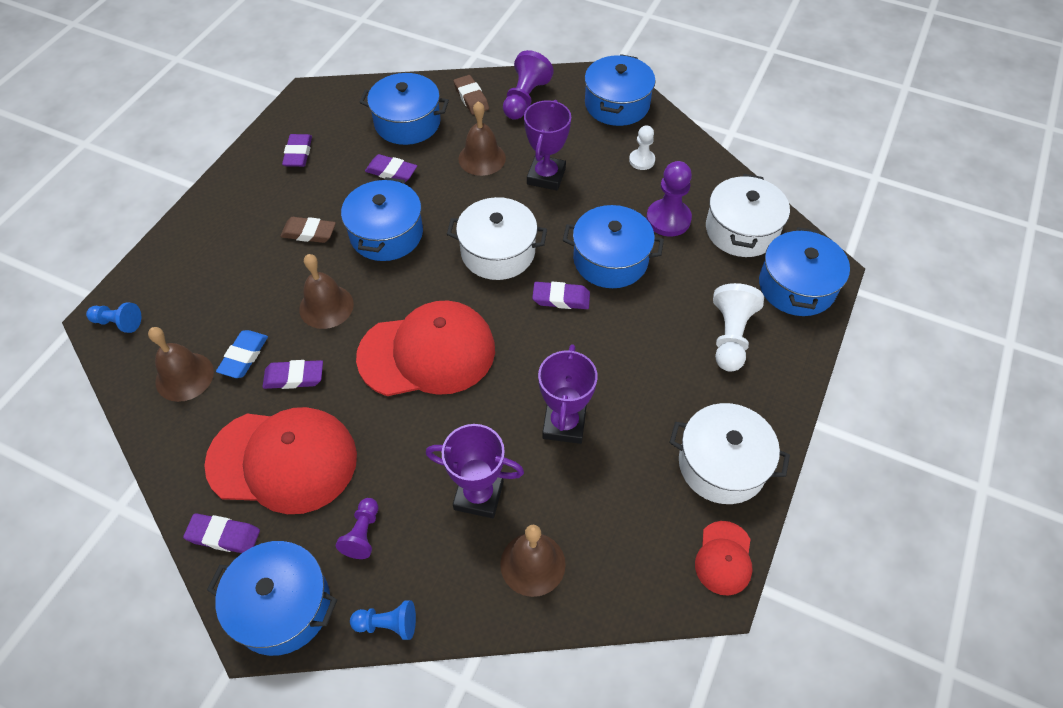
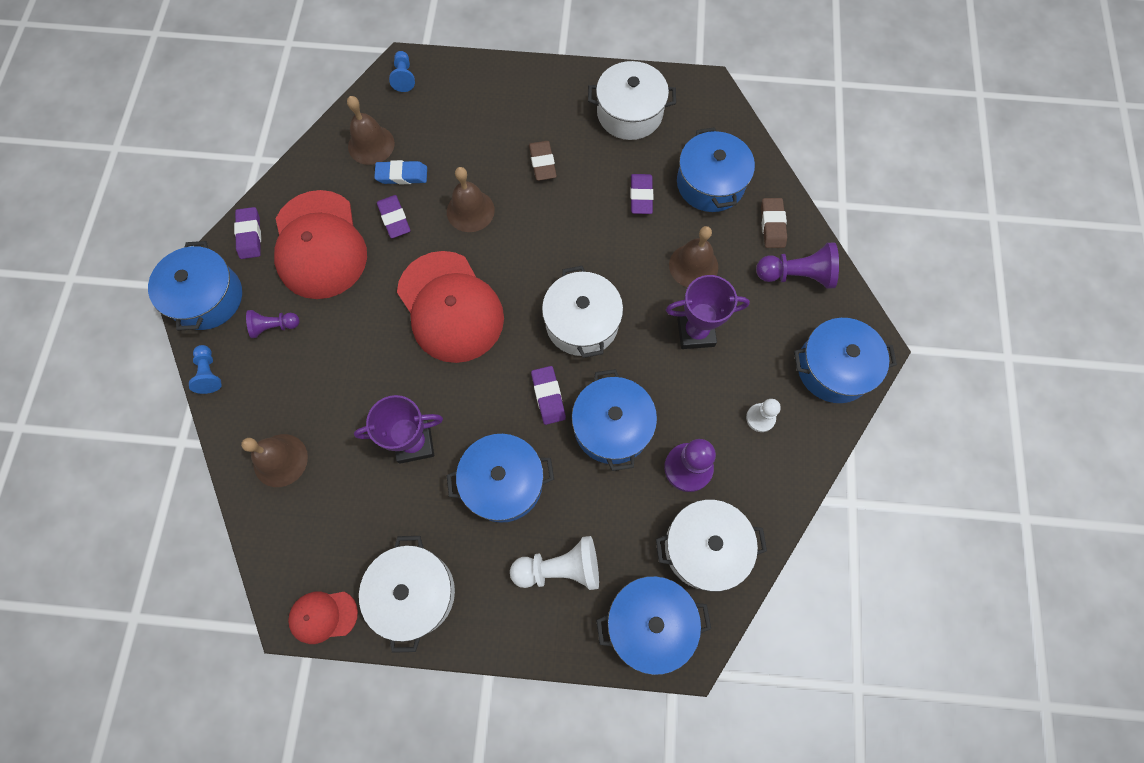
camera: 70 degrees right, 15 degrees up
(298, 153) = (629, 113): purple eraser -> white pot
(386, 234) = (566, 223): blue pot -> blue pot (503, 482)
(471, 98) = (772, 225): brown eraser -> brown eraser turned 45 degrees counterclockwise
(478, 495) = (328, 398): purple trophy -> none

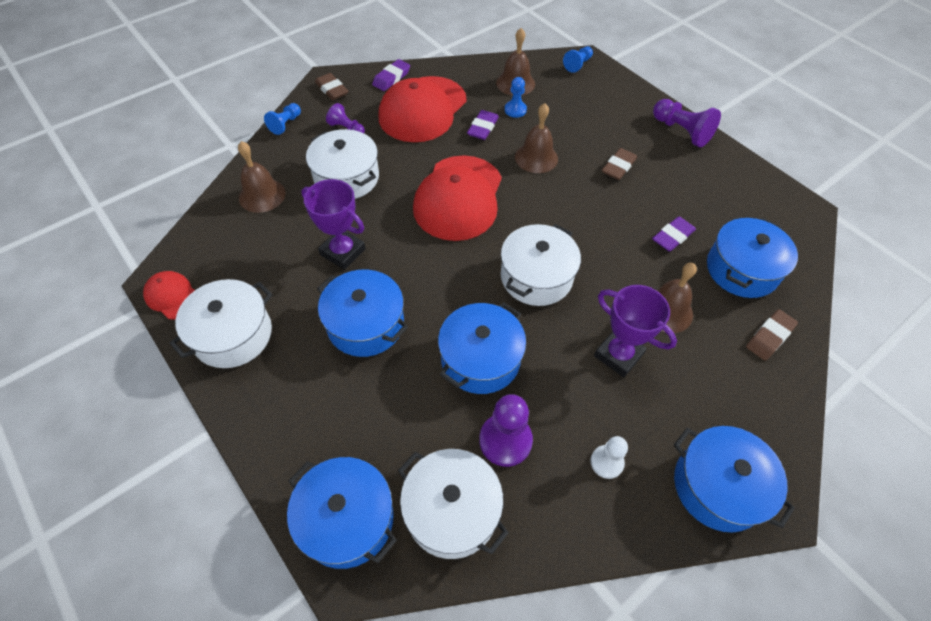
camera: 45 degrees right, 15 degrees down
(207, 297) = (332, 90): blue pot -> brown eraser
(402, 175) = (515, 110): blue eraser -> blue pawn
(548, 396) = (458, 300): purple eraser -> none
(560, 568) = (334, 414): white pawn -> none
(629, 113) = (720, 183): white pot -> white pot (346, 177)
(796, 275) = (755, 388): purple pawn -> purple pawn (681, 131)

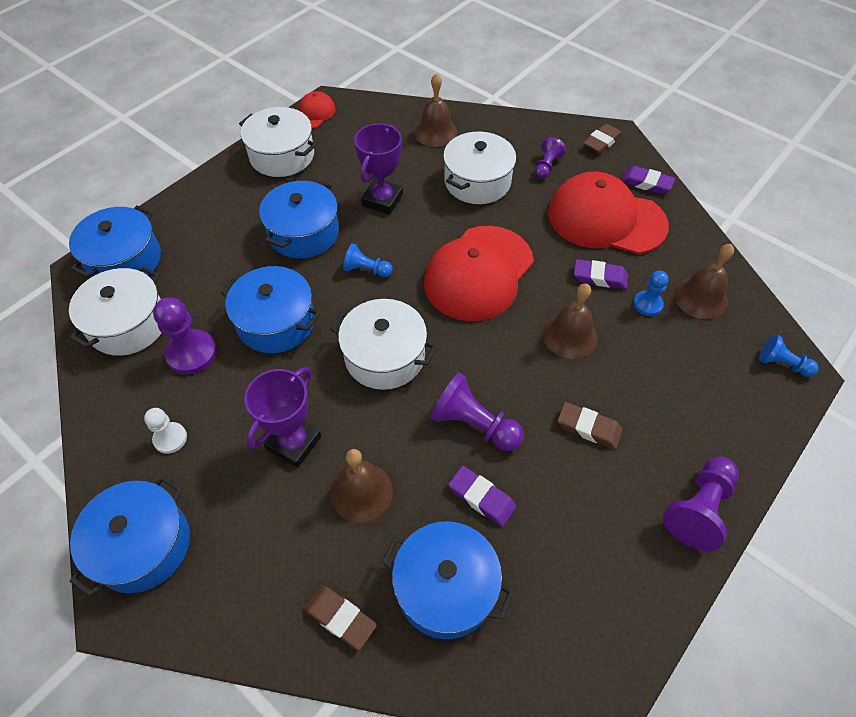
camera: 80 degrees right, 0 degrees up
(285, 124) = (534, 123): blue pawn -> blue pawn (366, 270)
(458, 198) = (478, 273): red cap -> red cap turned 60 degrees counterclockwise
(610, 229) = (474, 424): none -> purple pawn

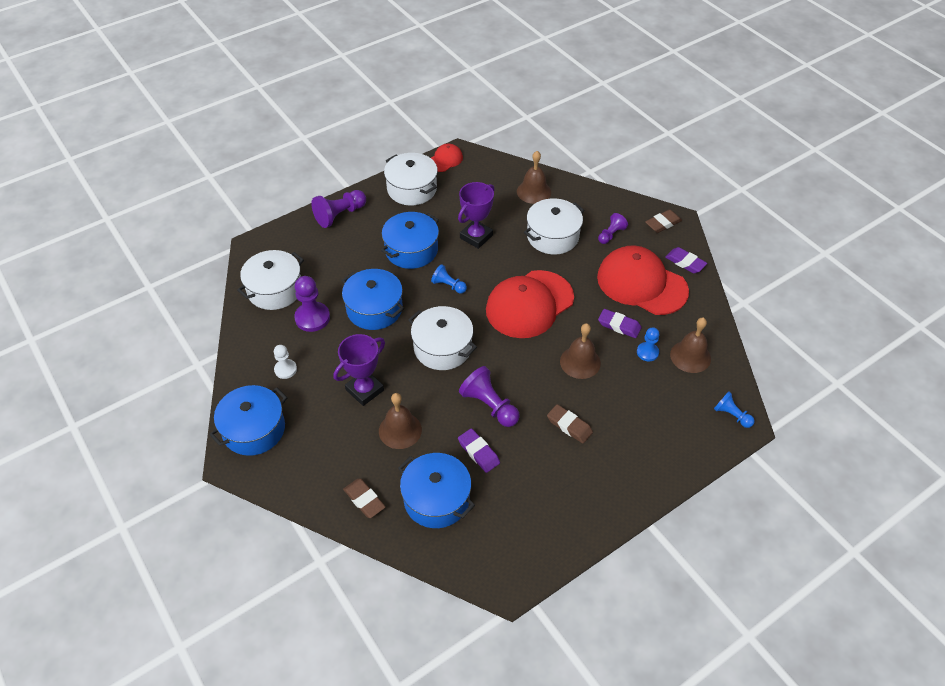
camera: 15 degrees right, 5 degrees down
(124, 260) = (282, 245): blue pot -> none
(698, 509) = (625, 494): purple pawn -> purple pawn (340, 215)

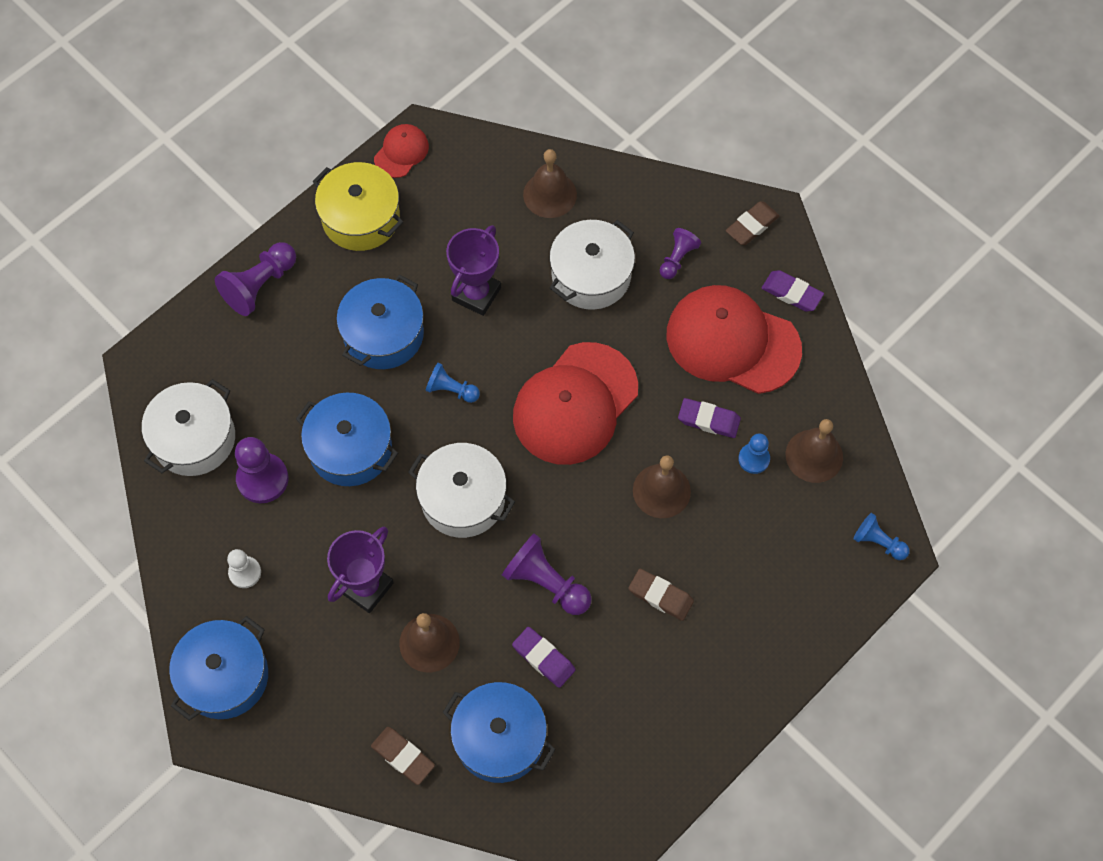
camera: 10 degrees left, 15 degrees up
(412, 189) = (361, 218): white pot -> yellow pot

